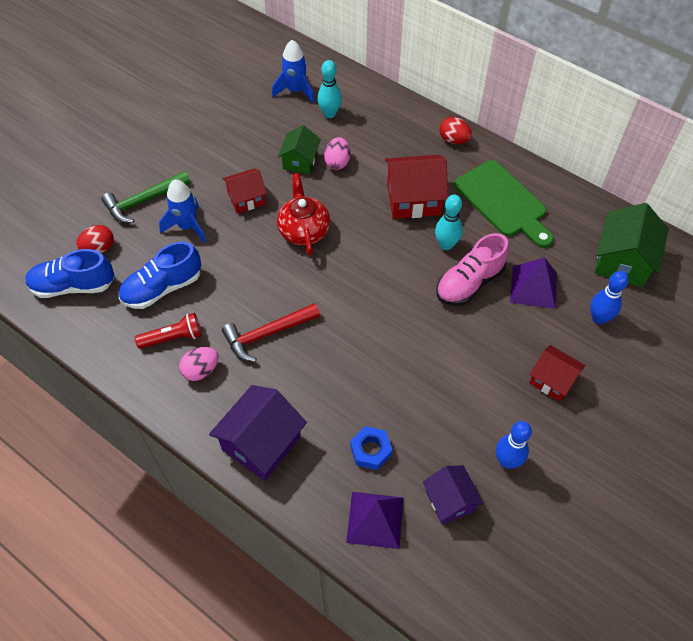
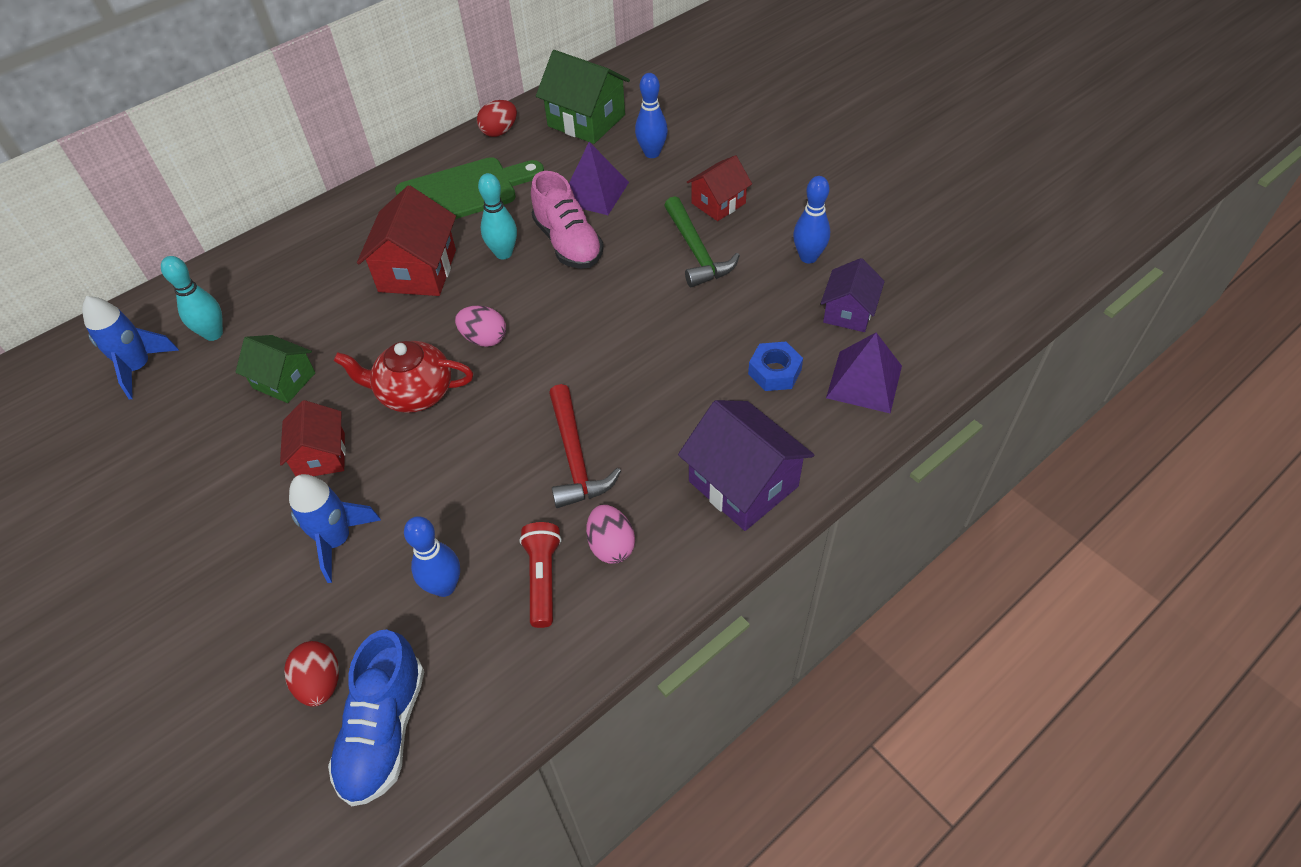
camera: 75 degrees left, 5 degrees down
(143, 201) = (250, 603): green hammer -> green hammer (696, 252)
(162, 288) = (444, 586): blue shoe -> blue bowling pin
(337, 162) = (311, 338): pink egg -> pink egg (484, 339)
(449, 500) = (848, 312): purple house -> purple house turned 60 degrees counterclockwise
(453, 140) = (340, 216): red egg -> red egg (499, 131)

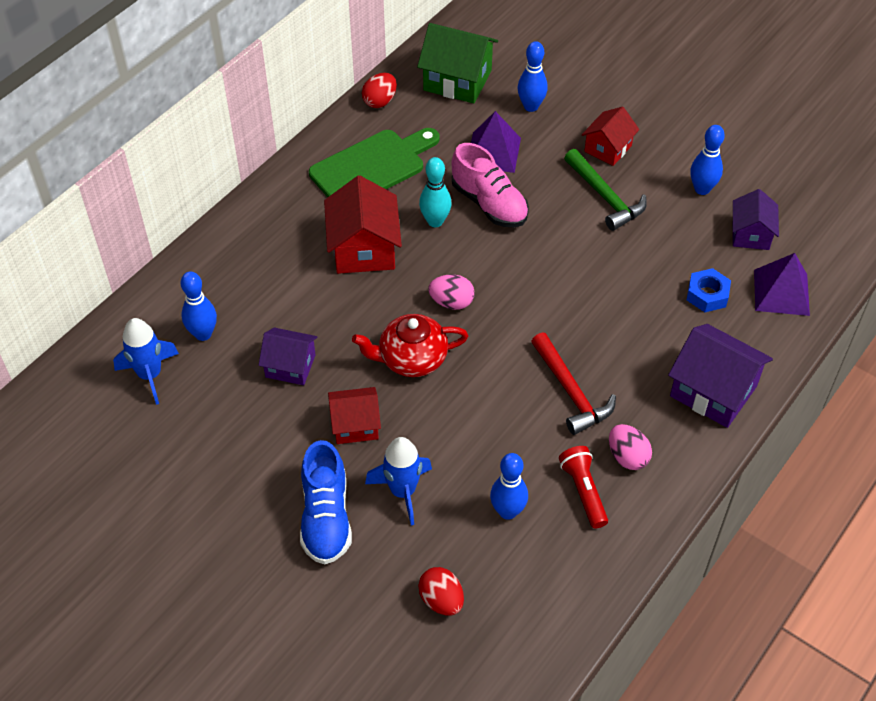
camera: 15 degrees left, 0 degrees up
(213, 334) = (203, 334): turquoise bowling pin -> blue bowling pin
(284, 380) = (290, 366): green house -> purple house
(321, 455) = (355, 425): red house -> red house turned 75 degrees counterclockwise
(384, 730) = (508, 624): blue shoe -> blue shoe (326, 517)

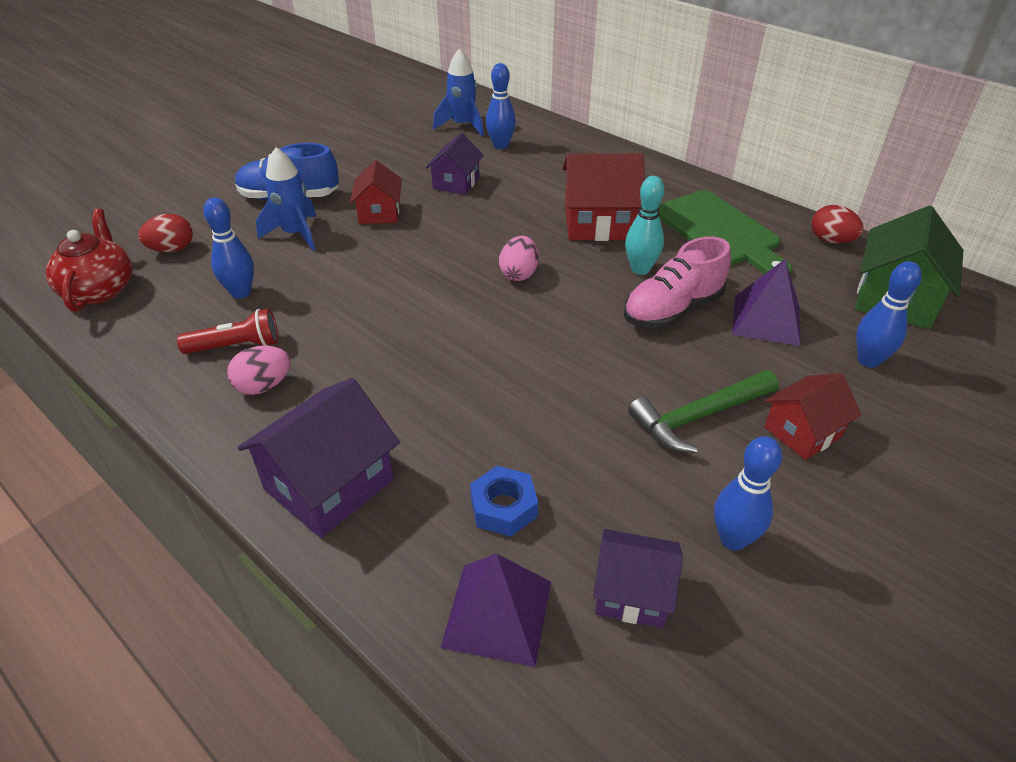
camera: 95 degrees right, 10 degrees down
(411, 359) = (447, 245): red teapot -> red teapot (100, 289)
(571, 392) = (372, 350): red hammer -> none
(608, 148) = (802, 432): red house -> red house turned 75 degrees counterclockwise

